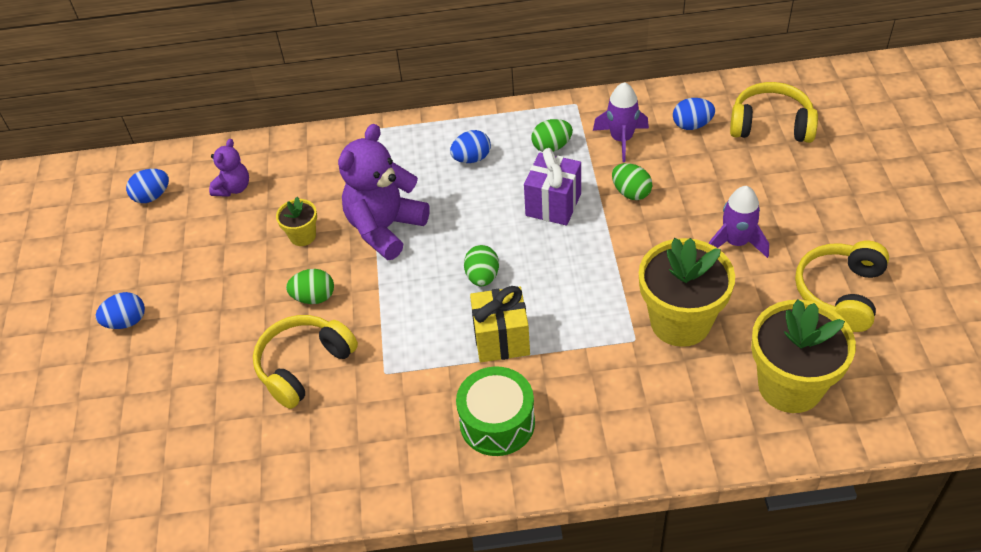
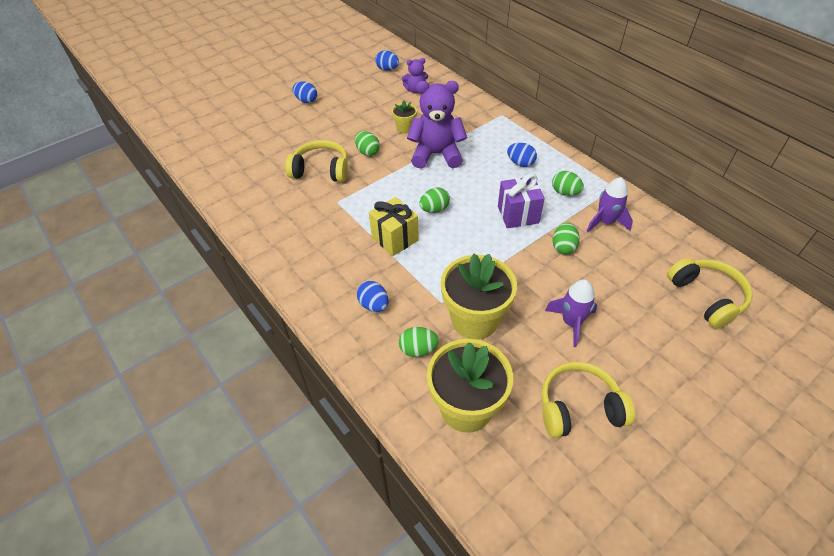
camera: 55 degrees right, 0 degrees up
(497, 422) = (334, 264): green drum -> none
(689, 393) = (418, 349): none -> green egg
(692, 125) = (657, 252): blue egg -> blue egg (374, 305)

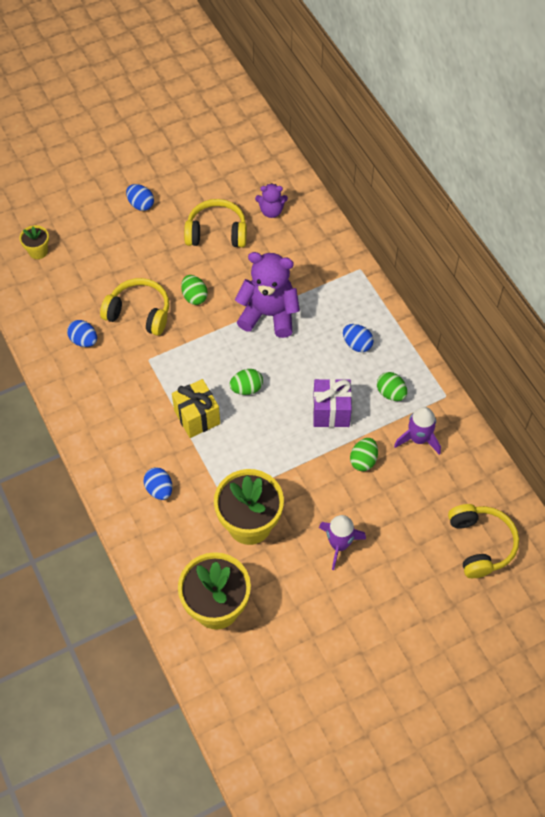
camera: 10 degrees right, 10 degrees up
(387, 69) = (246, 169): blue egg -> blue egg (84, 340)
(405, 128) = (244, 269): yellow flower pot -> yellow flower pot (38, 251)
(418, 349) = (189, 543): green egg -> none
(579, 407) = (314, 627): yellow headphones -> yellow headphones (216, 232)

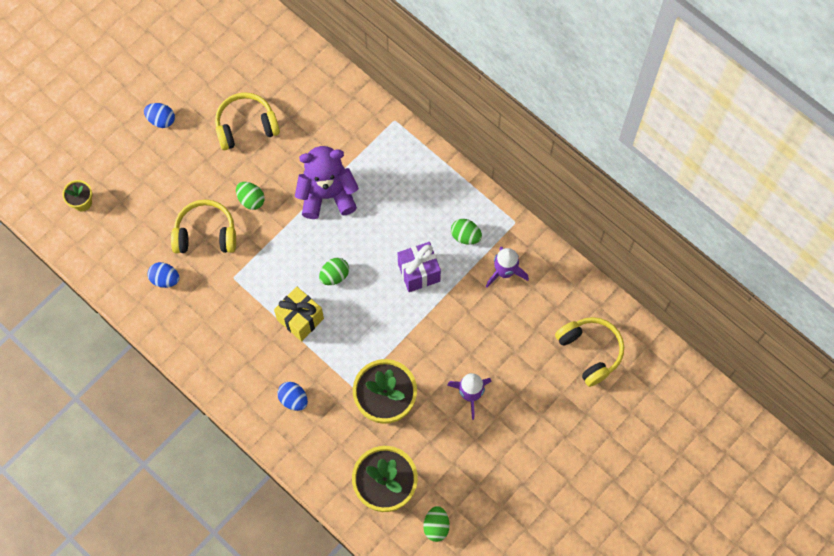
camera: 20 degrees left, 10 degrees up
(271, 211) = (289, 86): purple teddy bear -> none
(357, 344) = (418, 198): blue egg -> none
(363, 460) = (463, 309): green egg -> green egg (436, 526)

